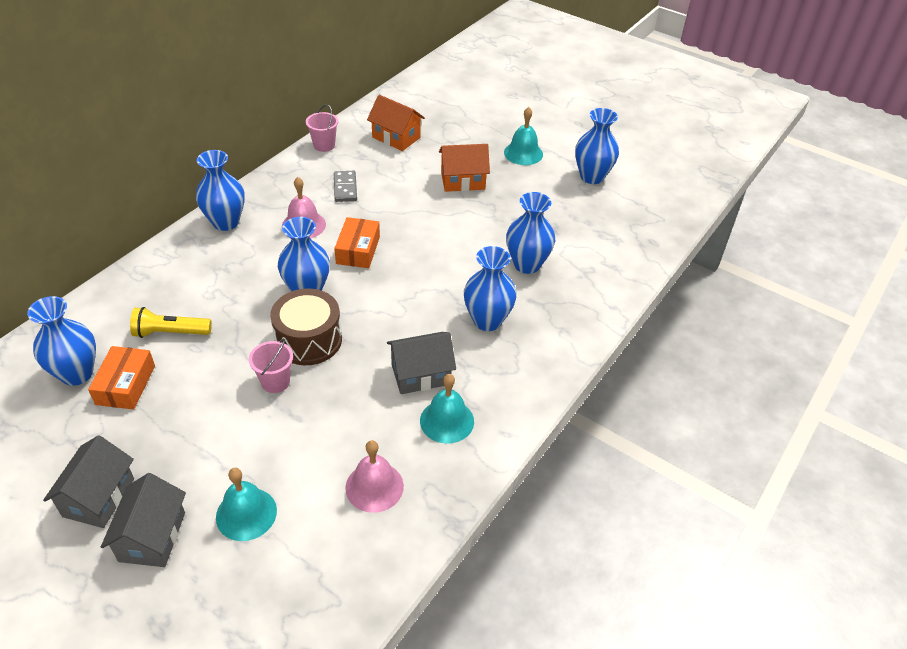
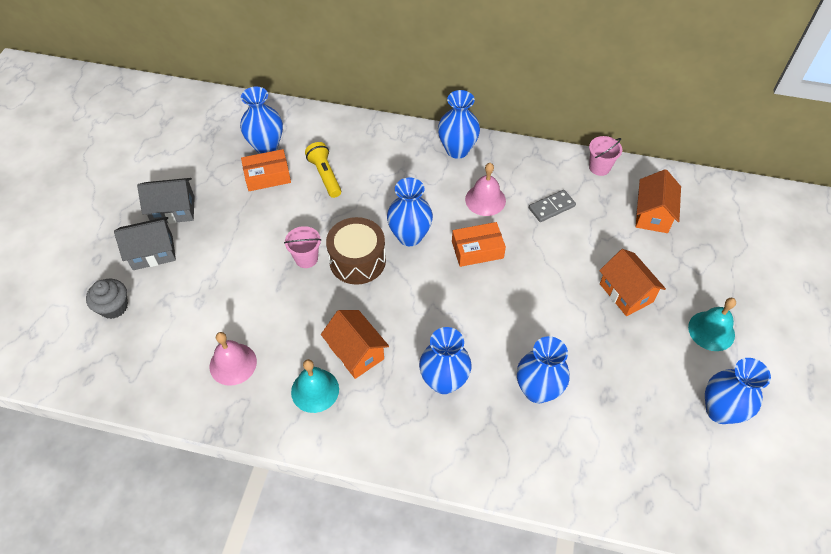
camera: 70 degrees right, 10 degrees up
(210, 602) = (114, 307): none -> grey cupcake
(246, 514) = (185, 295): turquoise bell -> none
(420, 374) = (356, 352): grey house -> orange house

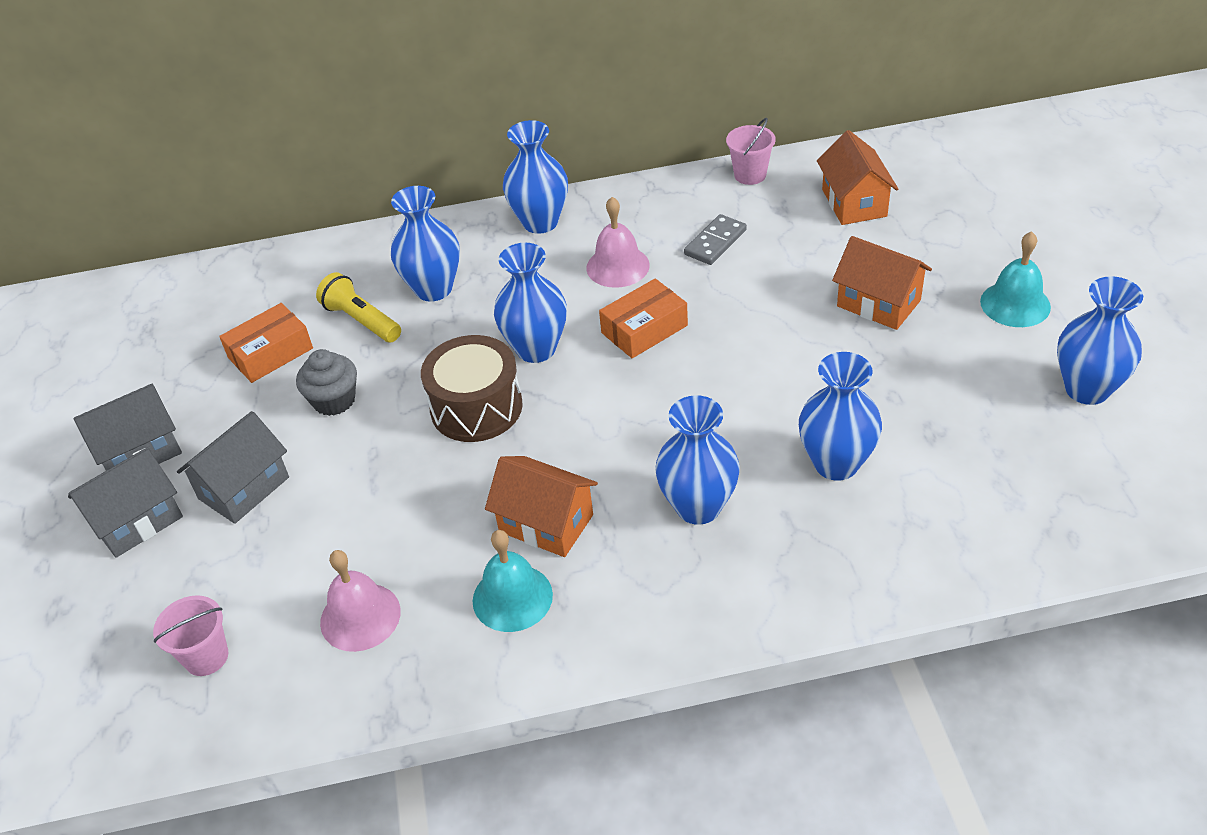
camera: 20 degrees left, 10 degrees down
(114, 307) = (111, 620): grey cupcake -> grey cupcake (334, 400)
(213, 257) = (244, 488): none -> grey house
(266, 146) = (246, 316): blue vase -> blue vase (433, 289)
(306, 258) = (395, 434): pink bucket -> pink bucket (206, 657)

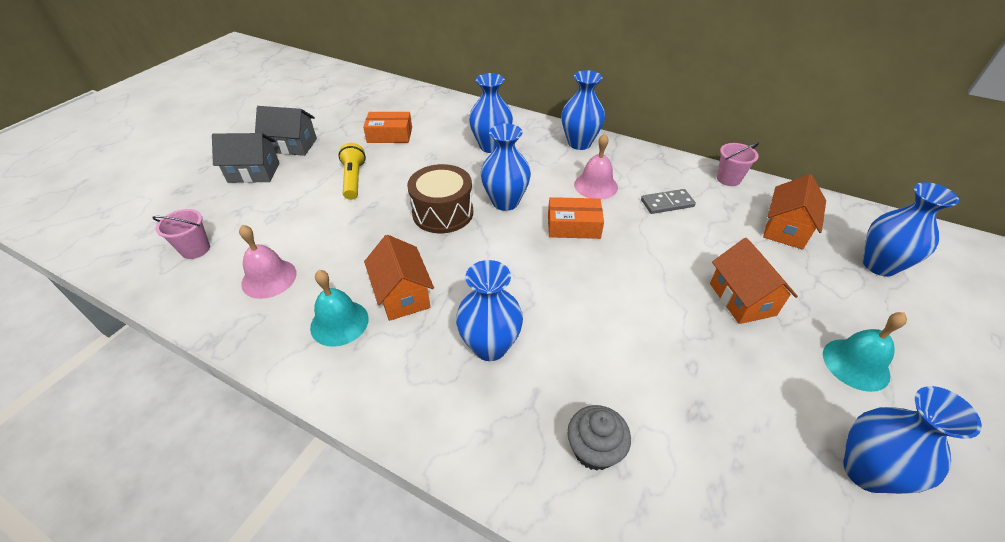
camera: 35 degrees right, 0 degrees up
(244, 488) = (306, 185): grey house -> none
(334, 400) = (388, 170): grey cupcake -> grey cupcake (594, 449)
(361, 320) = (443, 142): yellow flashlight -> yellow flashlight (353, 179)
(836, 463) = (604, 383): blue vase -> blue vase (879, 265)

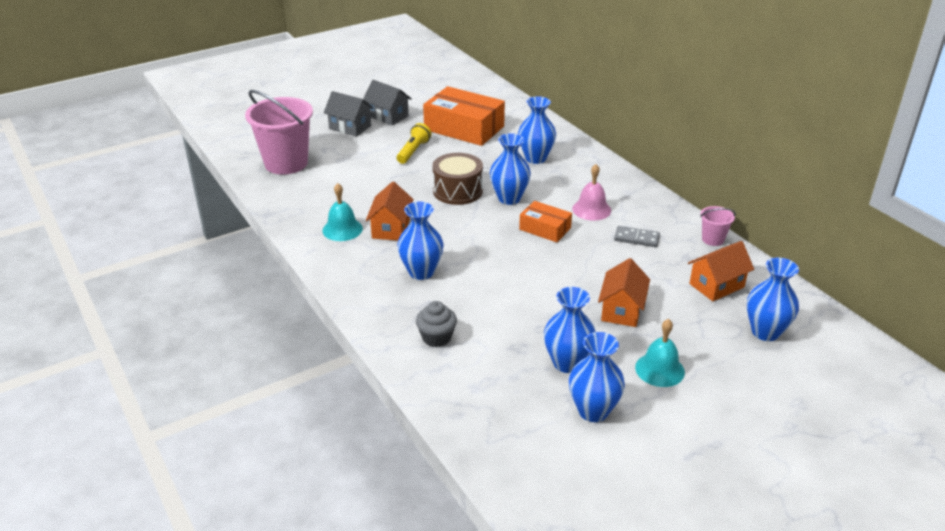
camera: 30 degrees right, 10 degrees down
(195, 249) = (286, 163): pink bucket -> pink bucket, size x2.21
(269, 278) = (318, 193): pink bell -> none
(390, 135) = (464, 128): orange box -> orange box, size x1.84
(579, 143) = (611, 177): blue vase -> blue vase (567, 363)

